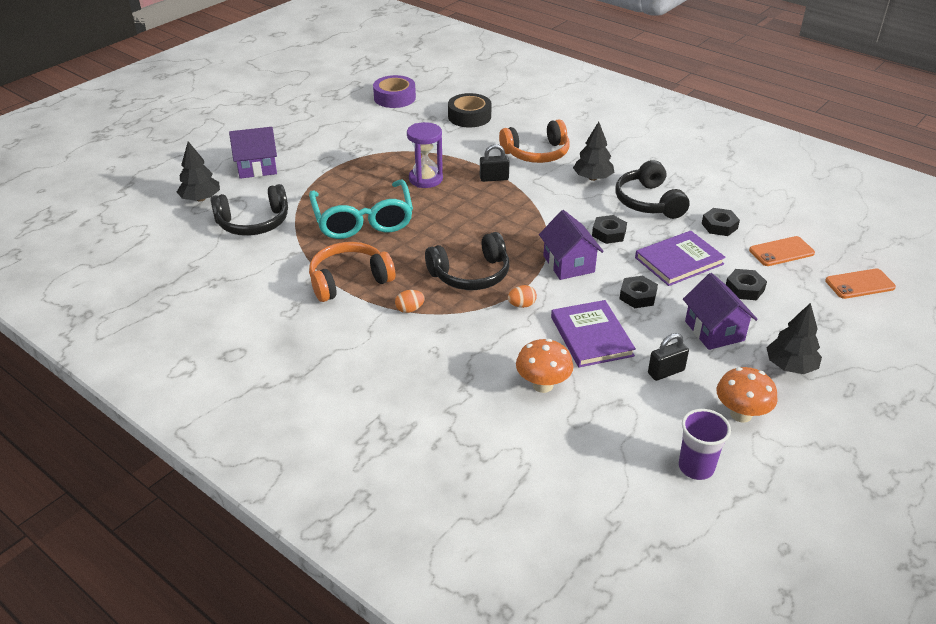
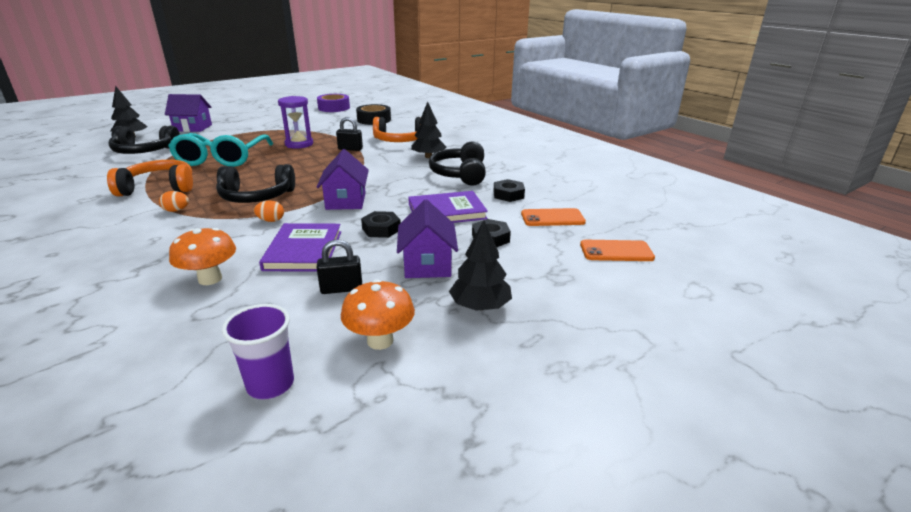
camera: 15 degrees right, 10 degrees down
(608, 233) = (403, 187): black nut -> none

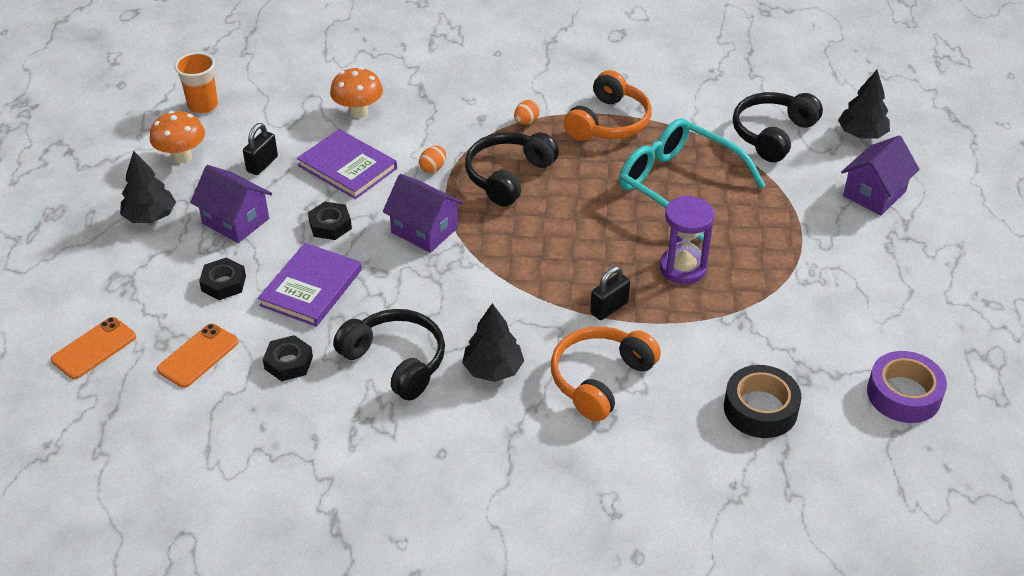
camera: 130 degrees right, 15 degrees up
(270, 385) = (203, 106): purple cup -> orange cup

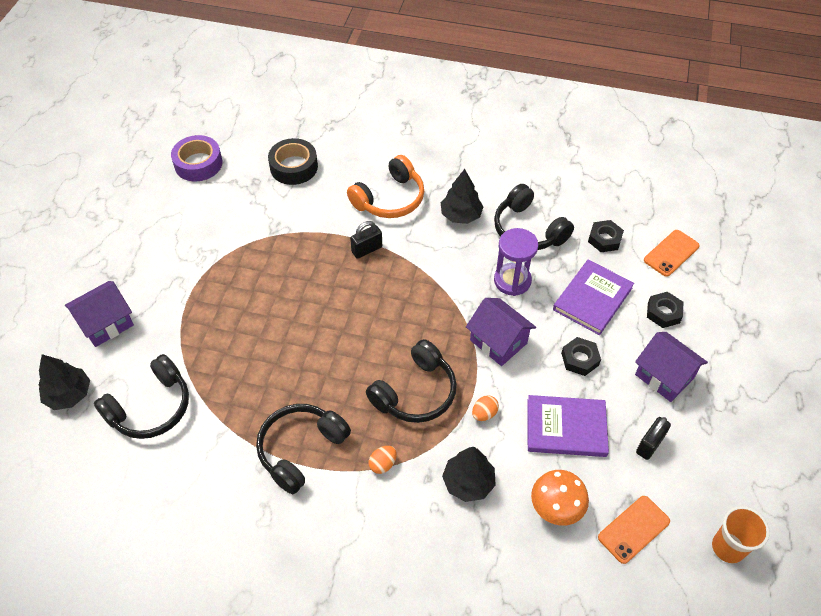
camera: 170 degrees left, 10 degrees up
(94, 348) = (750, 269): orange phone -> orange phone (633, 529)
(150, 216) = (743, 393): black tree -> black tree (468, 482)
(182, 156) = (732, 468): orange mushroom -> none
(347, 167) = (566, 428): purple book -> purple book turned 45 degrees counterclockwise
(609, 122) = (300, 449): orange headphones -> black headphones
(679, 185) = (266, 358): turquoise glasses -> none
(683, 268) = (299, 275): purple hourglass -> purple hourglass (512, 281)

